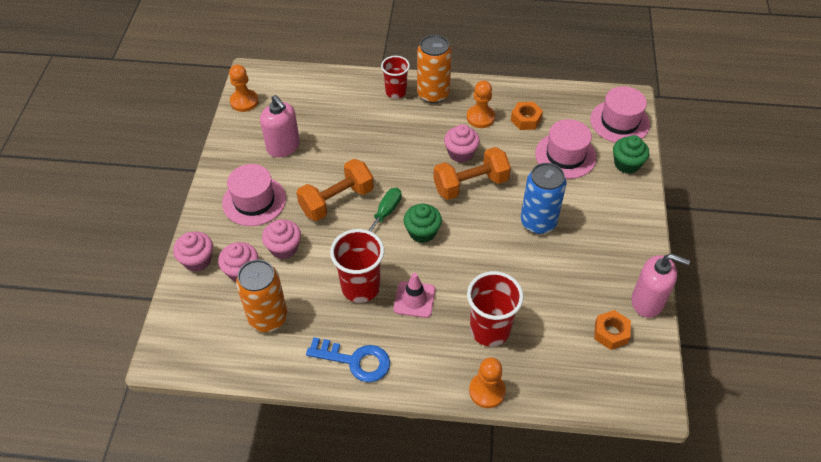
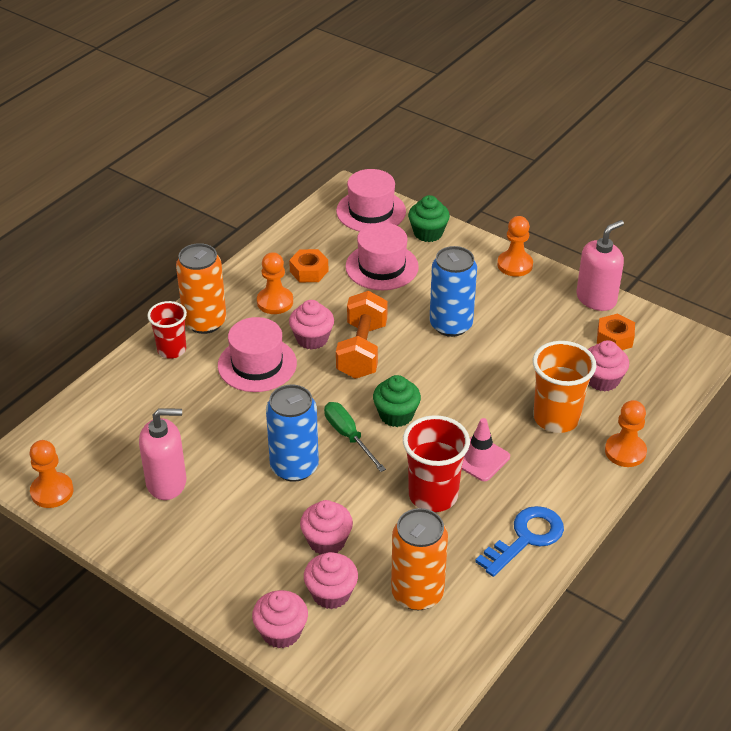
camera: 60 degrees left, 10 degrees down
(254, 201) = (231, 542): pink hat -> pink hat (257, 364)
(337, 201) = (294, 467): orange dumbbell -> blue can
(489, 330) = (556, 418): red cup -> orange cup
(555, 344) = (602, 380): none -> pink cupcake
(639, 231) = (514, 265): none -> orange pawn

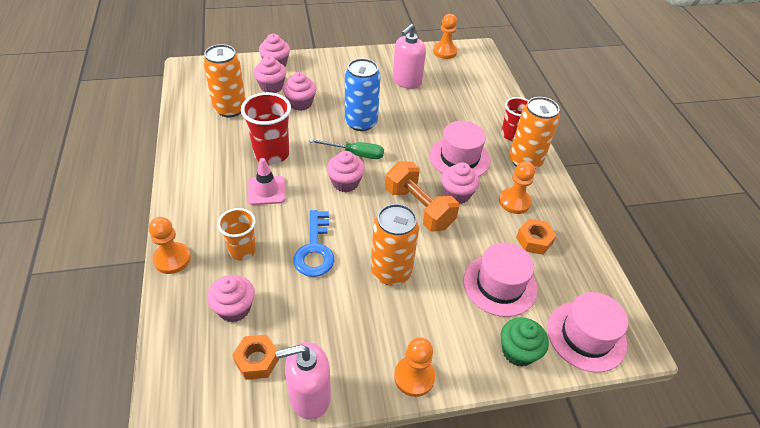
camera: 130 degrees right, 5 degrees up
(396, 415) = (345, 183): green cupcake -> pink cupcake
(451, 325) = (391, 272): blue can -> orange can
(526, 538) = (195, 165): blue key -> blue key (315, 249)
(556, 418) = (242, 251): orange cup -> orange cup, size x0.66
(596, 299) = (309, 396): pink soap dispenser -> pink soap dispenser turned 75 degrees clockwise

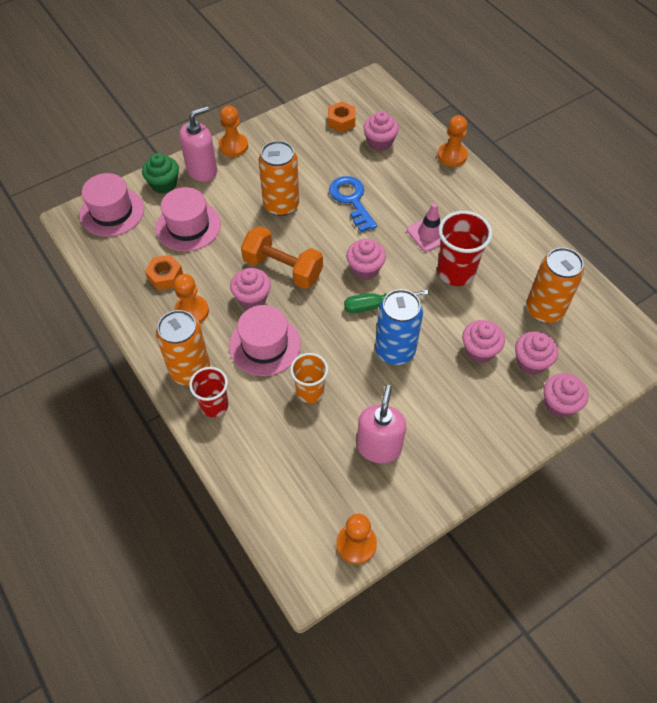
camera: 160 degrees right, 10 degrees up
(242, 251) = (406, 179): orange cup -> orange cup (310, 392)
(309, 396) = (295, 115): pink soap dispenser -> pink soap dispenser (202, 170)

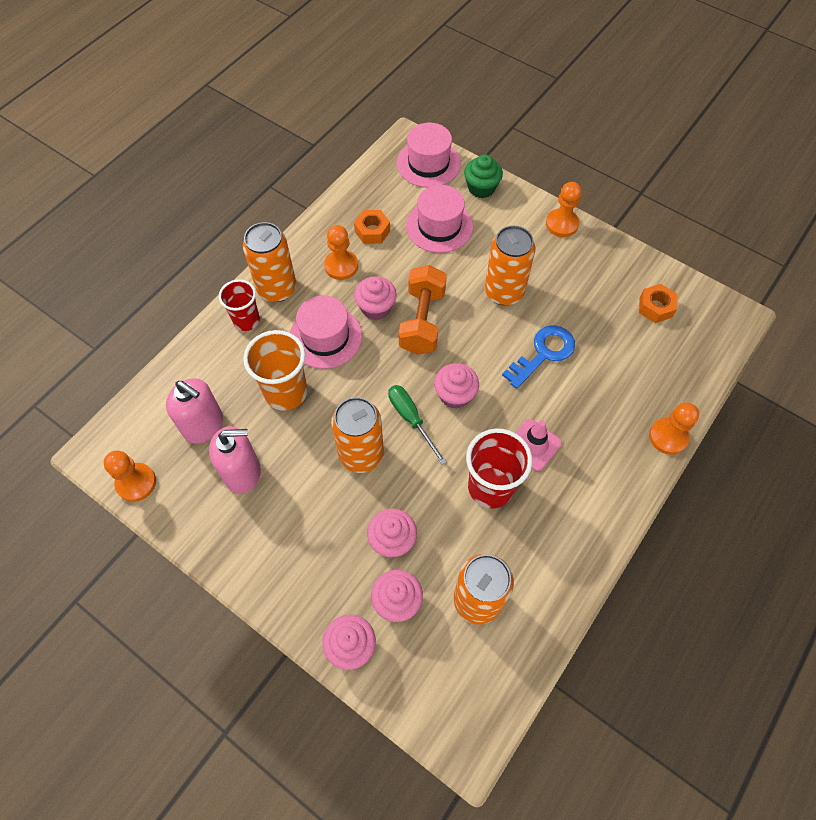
camera: 70 degrees right, 5 degrees up
(202, 170) = (515, 211): pink soap dispenser -> pink soap dispenser (203, 425)
(310, 392) = (286, 392): orange cup -> orange cup, size x1.52
(379, 142) = (645, 355): pink cupcake -> none
(395, 350) = (361, 454): blue can -> orange can

